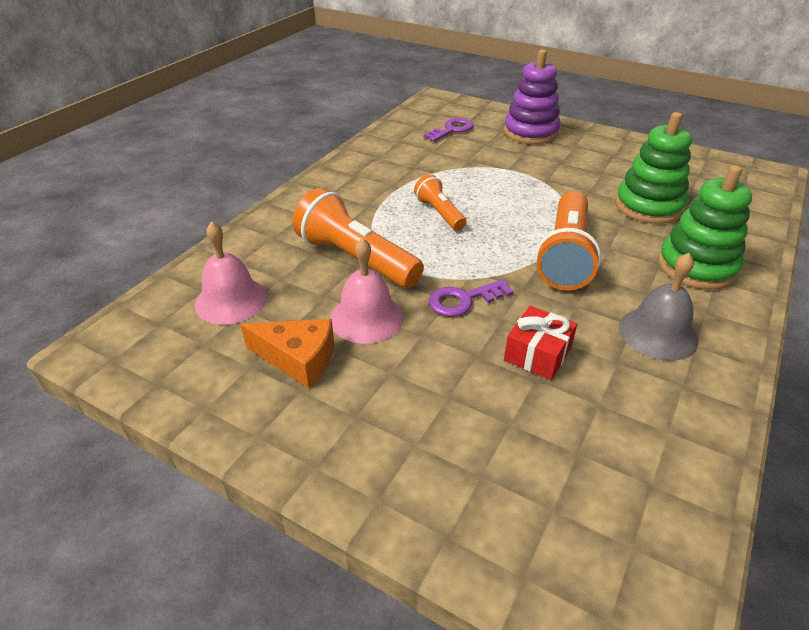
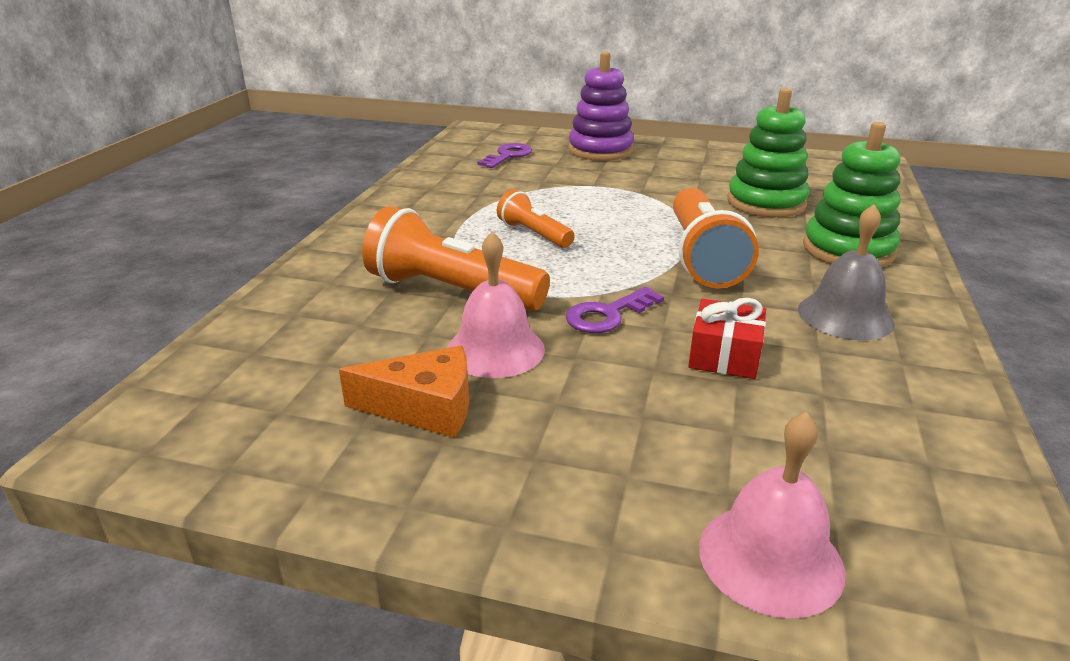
camera: 15 degrees left, 10 degrees down
(231, 300) = (300, 356): pink bell -> pink bell (770, 558)

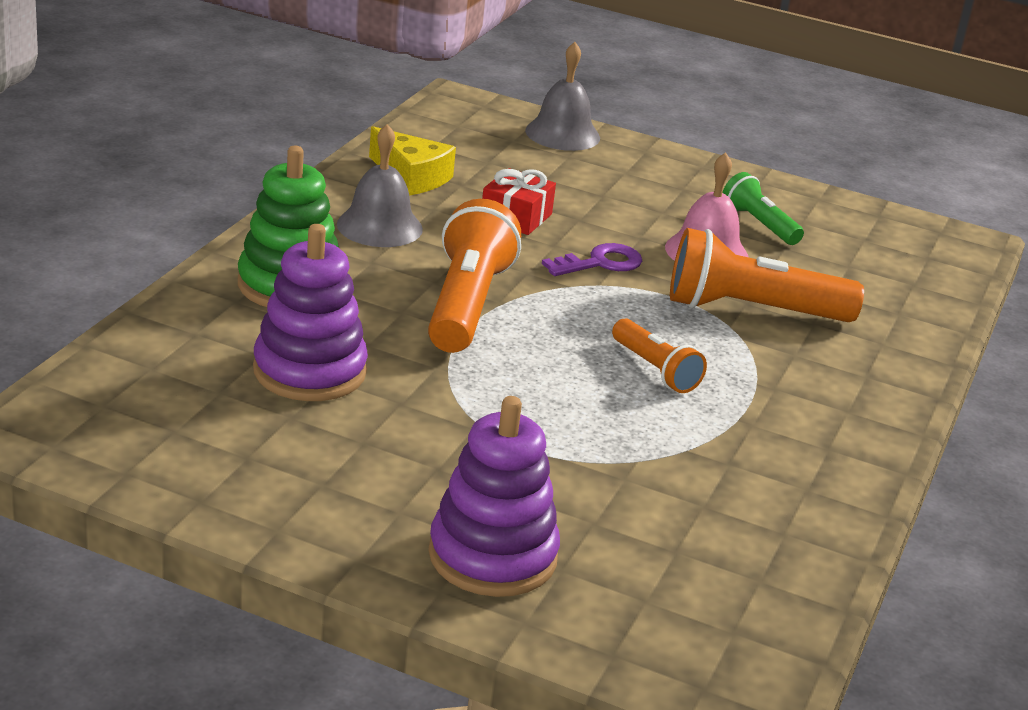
camera: 175 degrees left, 0 degrees up
(425, 407) = (759, 224): orange cheese -> green flashlight
(451, 291) = (751, 310): orange flashlight -> orange flashlight turned 150 degrees clockwise
(508, 156) = (676, 567): purple key -> none
(766, 203) = (309, 371): green stacking toy -> purple stacking toy
(770, 558) = (562, 134): pink bell -> grey bell
(889, 392) = (411, 177): none -> yellow cheese

